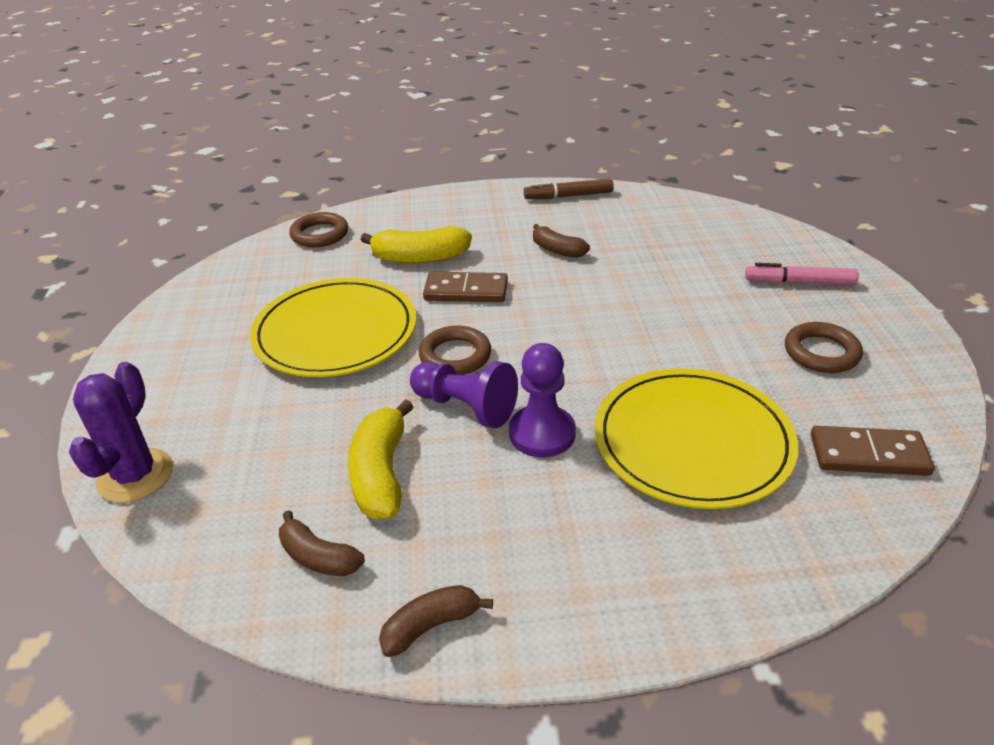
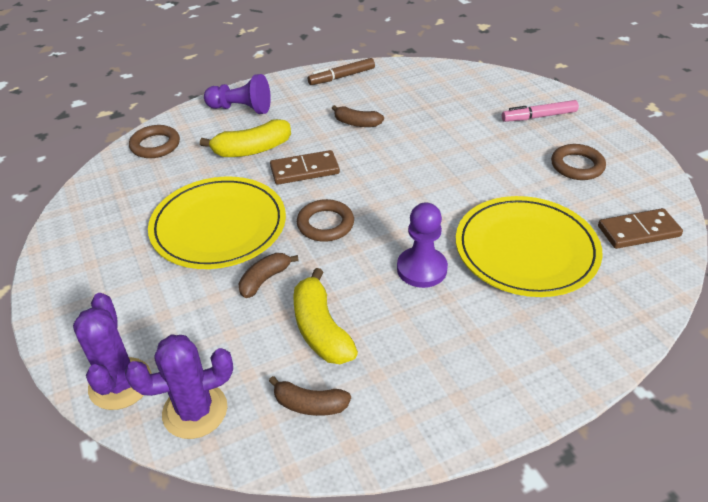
camera: 20 degrees left, 5 degrees up
(191, 527) = (195, 411): none -> purple cactus
(431, 626) = (420, 428): brown banana -> brown banana (264, 279)
(465, 407) = (355, 262): purple pawn -> purple pawn (241, 109)

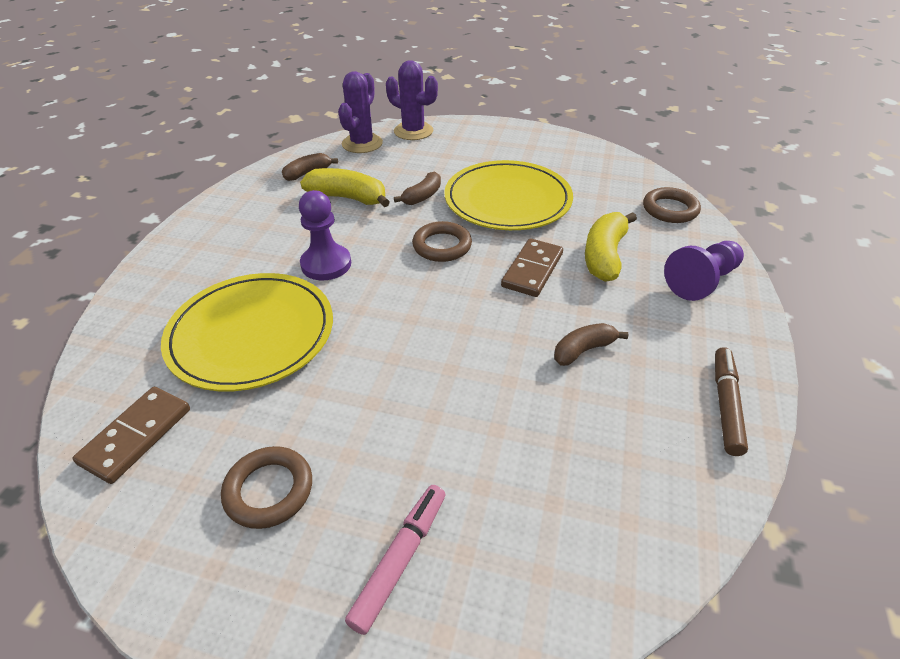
camera: 130 degrees right, 0 degrees up
(264, 279) = (422, 196): brown banana -> brown banana turned 45 degrees clockwise

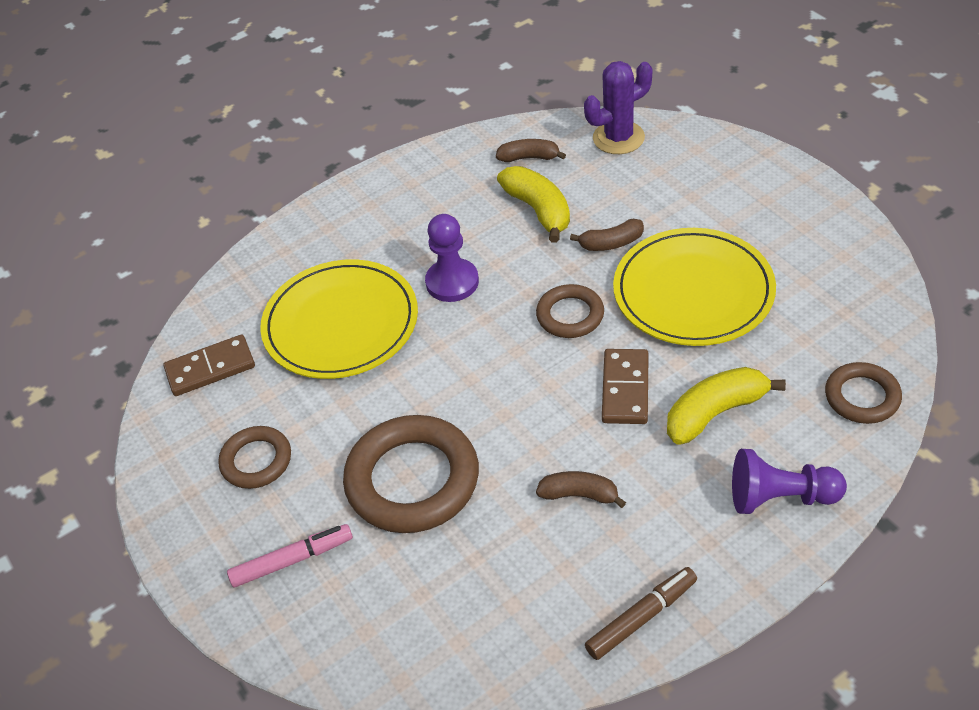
camera: 45 degrees right, 5 degrees up
(413, 131) = (691, 143): purple cactus -> none
(443, 415) = (412, 480): none -> brown ring
(532, 270) = (625, 389): brown domino -> brown domino turned 60 degrees counterclockwise

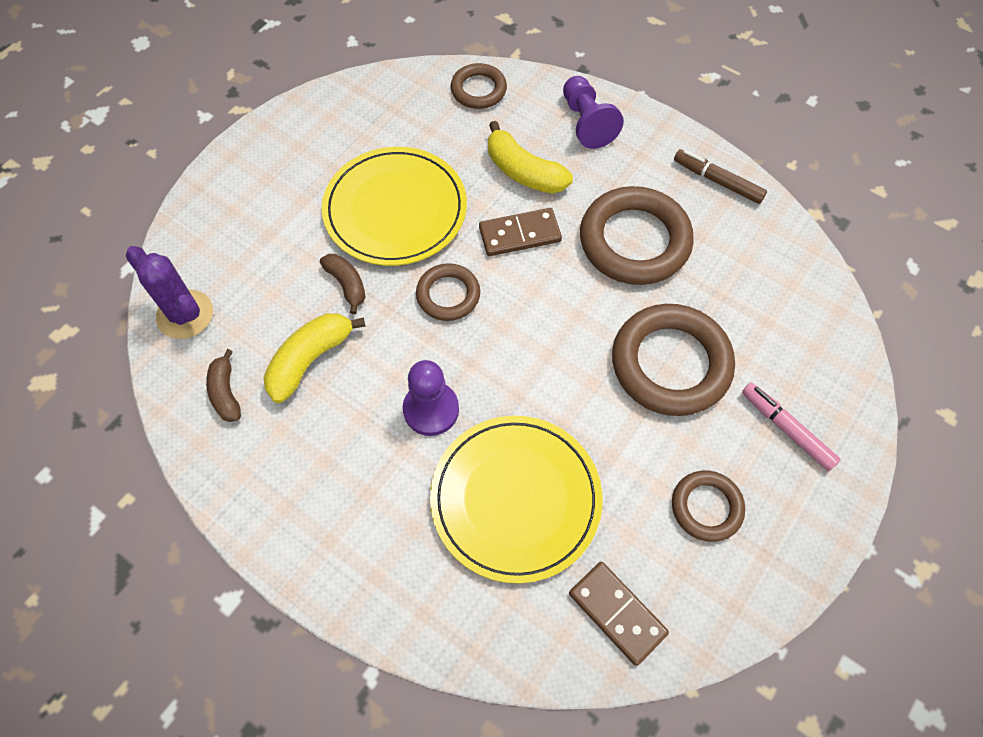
camera: 115 degrees left, 15 degrees up
(579, 495) = (634, 241): brown banana -> brown ring

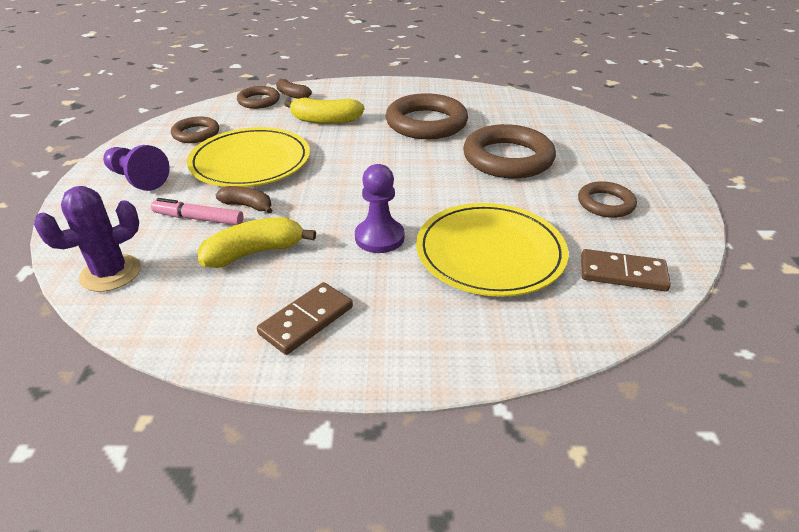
camera: 35 degrees left, 25 degrees down
(185, 314) = (110, 273): purple cactus -> purple cactus turned 45 degrees counterclockwise
(226, 393) = (193, 301): brown banana -> brown banana (292, 95)
(310, 360) = (254, 252): yellow banana -> yellow banana turned 60 degrees clockwise
(448, 295) = (331, 183): brown ring -> brown ring (196, 134)
(520, 235) = (352, 143): brown domino -> brown domino (306, 320)
(586, 122) = (343, 93): purple pawn -> purple pawn (138, 179)
(718, 181) = (445, 90): brown marker -> none
(787, 429) = (602, 157): pink marker -> pink marker (199, 219)

